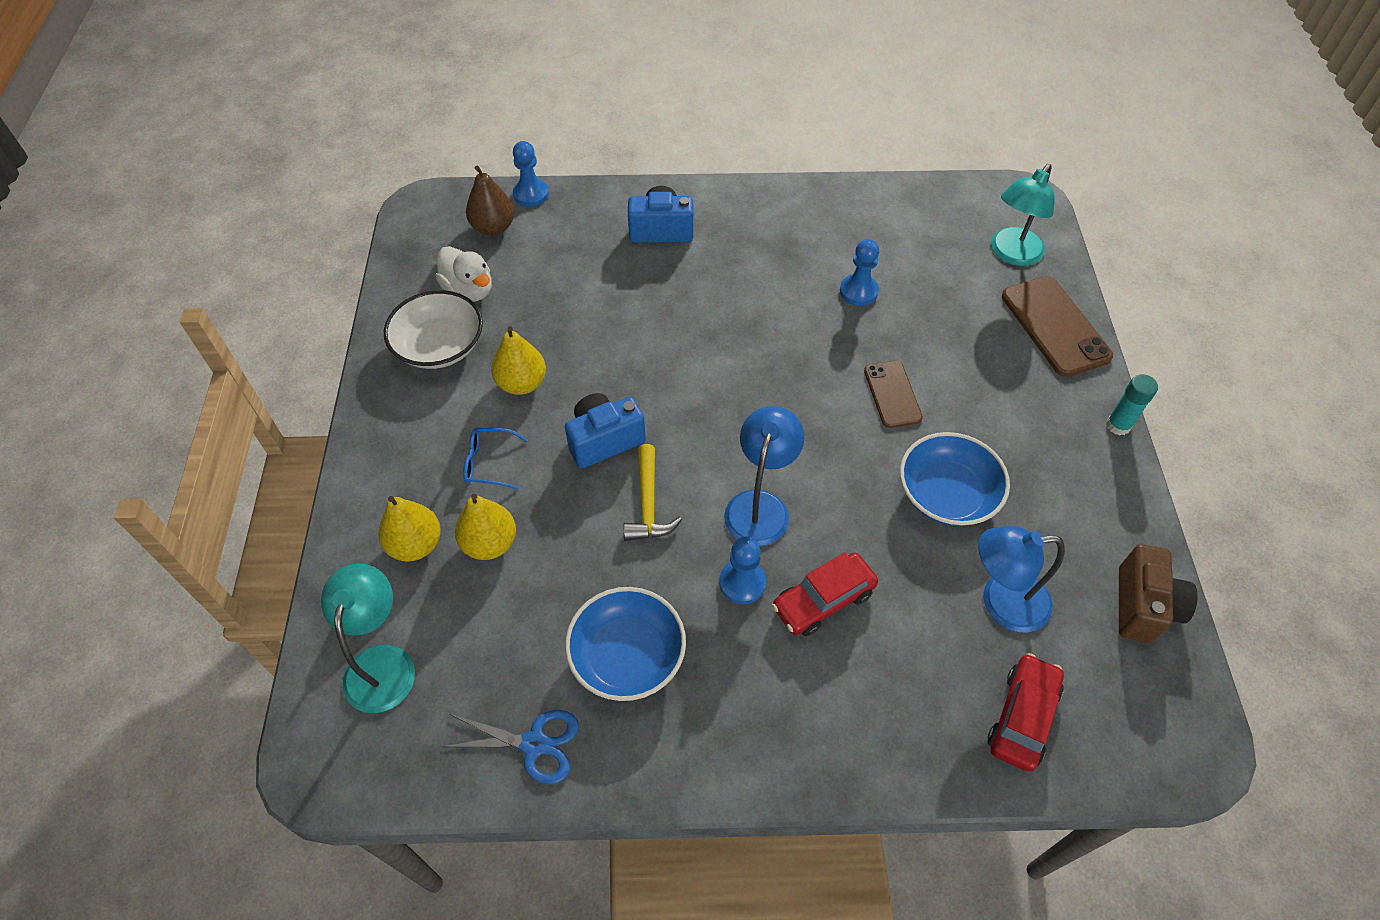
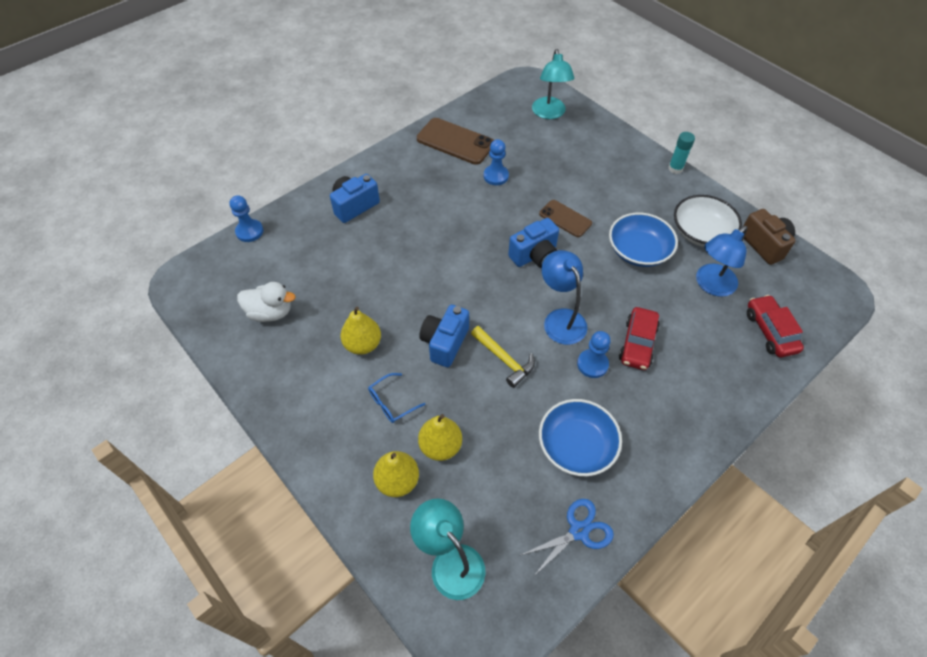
camera: 40 degrees left, 0 degrees up
(439, 346) = (287, 357): white bowl -> white bowl (701, 232)
(493, 227) = (246, 265): brown pear -> none
(807, 413) = (535, 255): none -> blue camera
(1055, 326) = (603, 138): brown phone -> brown phone (455, 141)

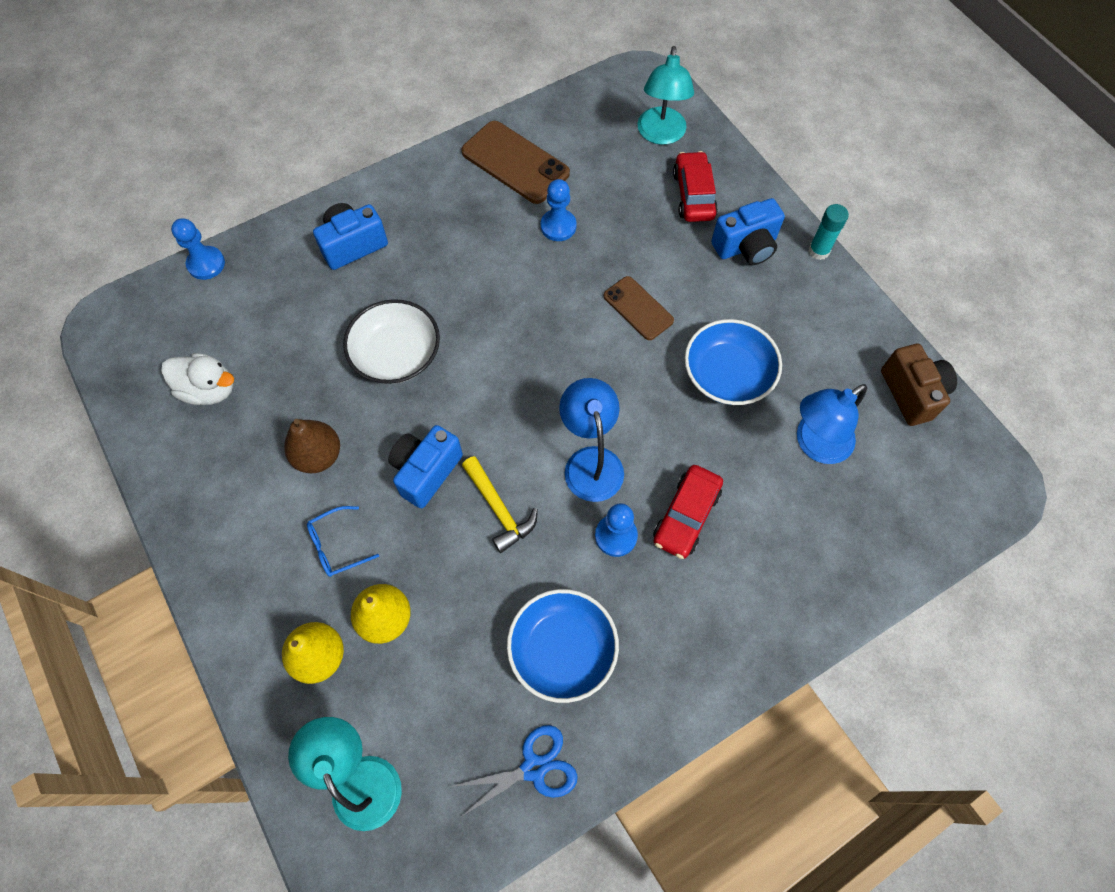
camera: 10 degrees right, 10 degrees up
(363, 344) = (318, 456): yellow pear -> brown pear
(535, 255) = (580, 359): blue camera -> blue camera (746, 247)
(701, 232) = (826, 359): white bowl -> white bowl (396, 354)
(770, 331) = (878, 528): red car -> red car (693, 195)

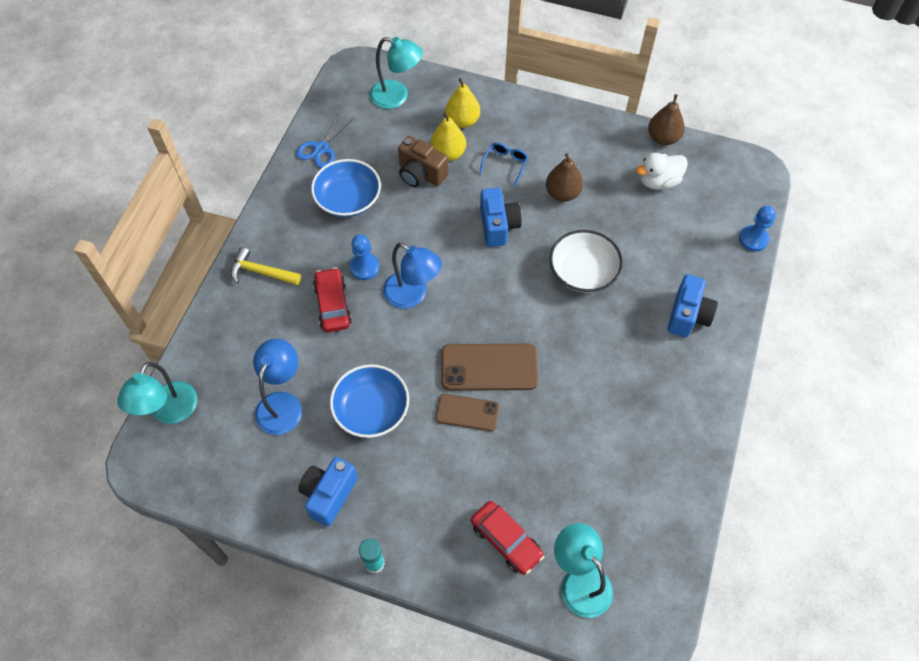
camera: 140 degrees right, 5 degrees down
(137, 435) = (663, 138): none -> brown pear
(499, 509) = (440, 236): yellow hammer -> yellow hammer (261, 272)
(515, 163) = (658, 462): brown phone -> brown phone (489, 367)
(558, 226) = (576, 433): blue pawn -> none
(746, 247) = (431, 523): blue camera -> blue camera (329, 494)
(912, 393) = (236, 490): brown camera -> brown camera (421, 174)
(945, 522) = (169, 412): none -> turquoise lamp

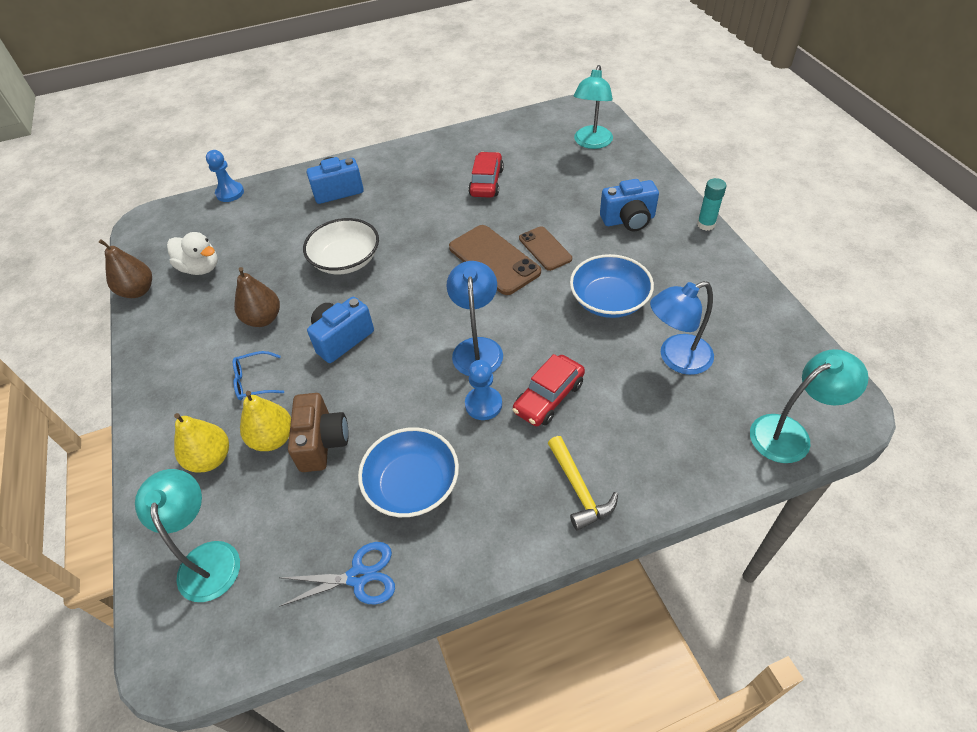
camera: 125 degrees left, 10 degrees down
(329, 494) = (699, 277): blue camera -> blue camera (628, 220)
(506, 540) = (608, 181): red car -> red car (486, 182)

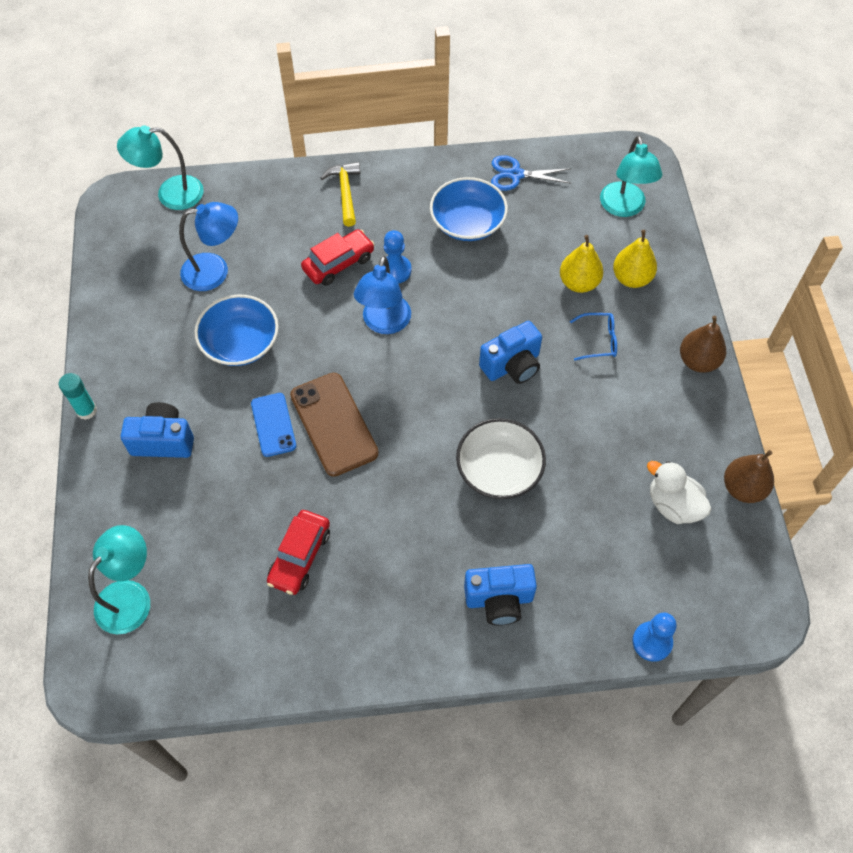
camera: 170 degrees left, 10 degrees up
(263, 319) = (593, 410): brown pear -> brown pear (698, 361)
(322, 443) = (536, 270): brown camera -> none
(545, 249) = (273, 425): brown phone -> blue phone

